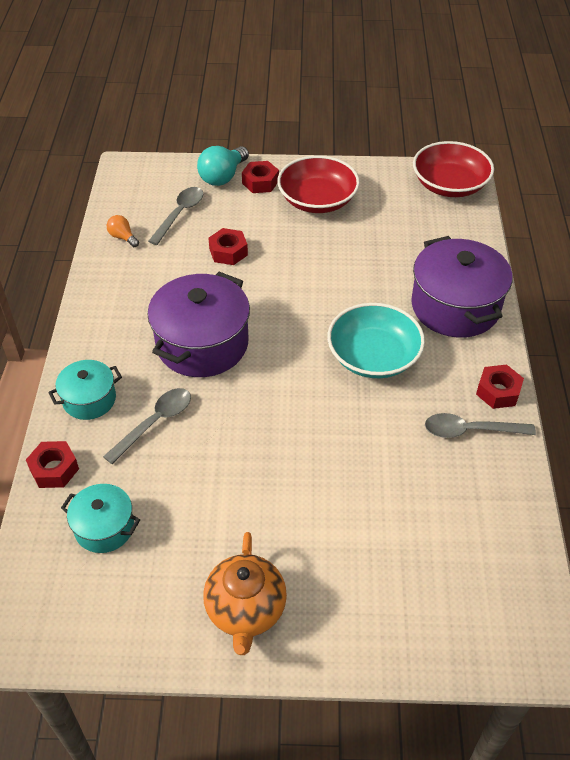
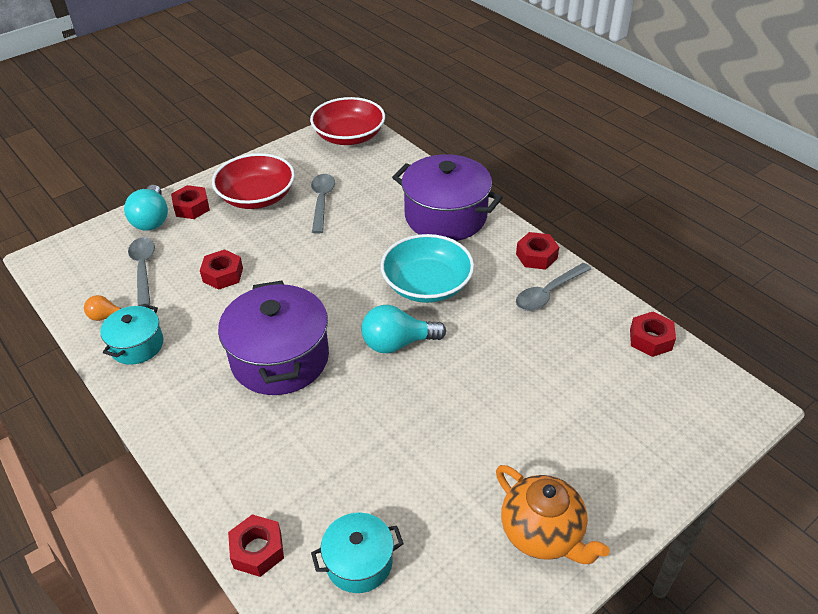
camera: 40 degrees left, 5 degrees down
(89, 399) = (225, 469): turquoise pot -> turquoise pot (137, 345)
(155, 423) = (308, 447): grey spoon -> grey spoon (322, 201)
(298, 389) = (397, 343): none -> turquoise light bulb
(518, 533) = (650, 339): none -> red nut

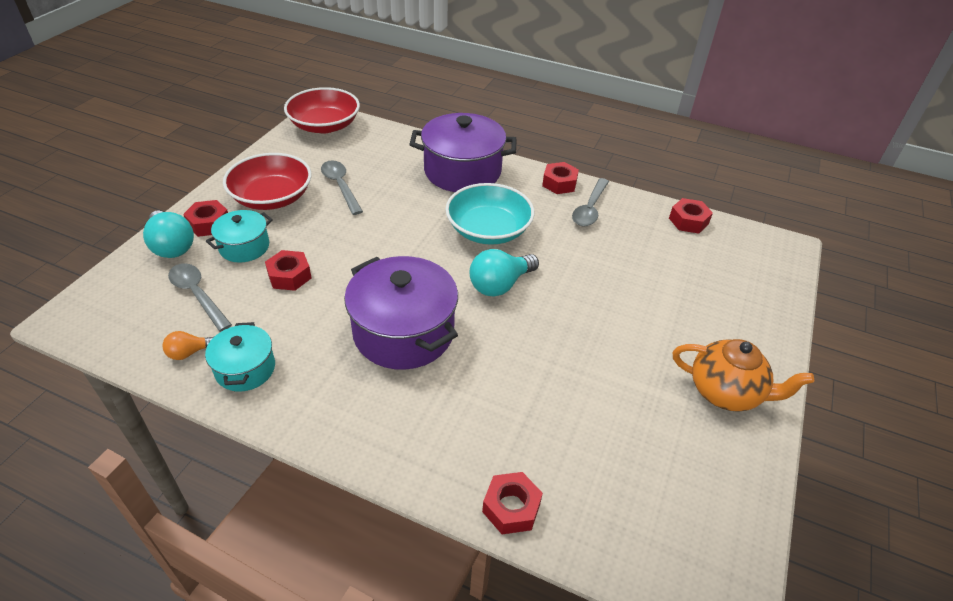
camera: 30 degrees left, 0 degrees up
(359, 562) = (606, 478): turquoise pot -> turquoise pot (244, 247)

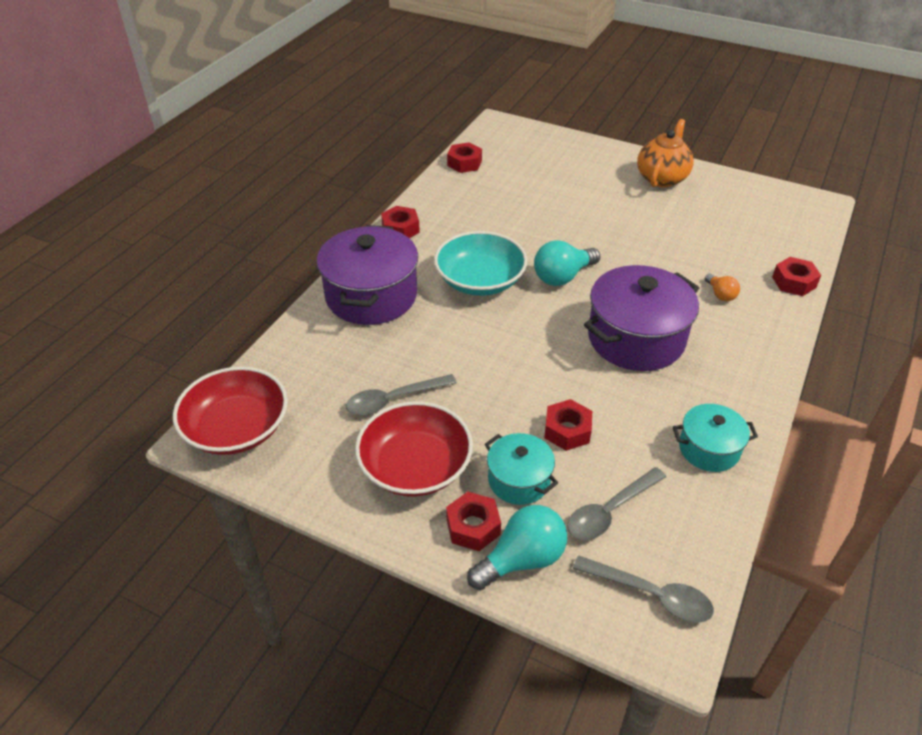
camera: 85 degrees left, 0 degrees up
(189, 352) = (698, 500): orange light bulb -> orange light bulb (720, 294)
(500, 285) = (562, 276): turquoise light bulb -> turquoise light bulb turned 90 degrees clockwise
(590, 209) = (445, 214): grey spoon -> grey spoon (651, 594)

